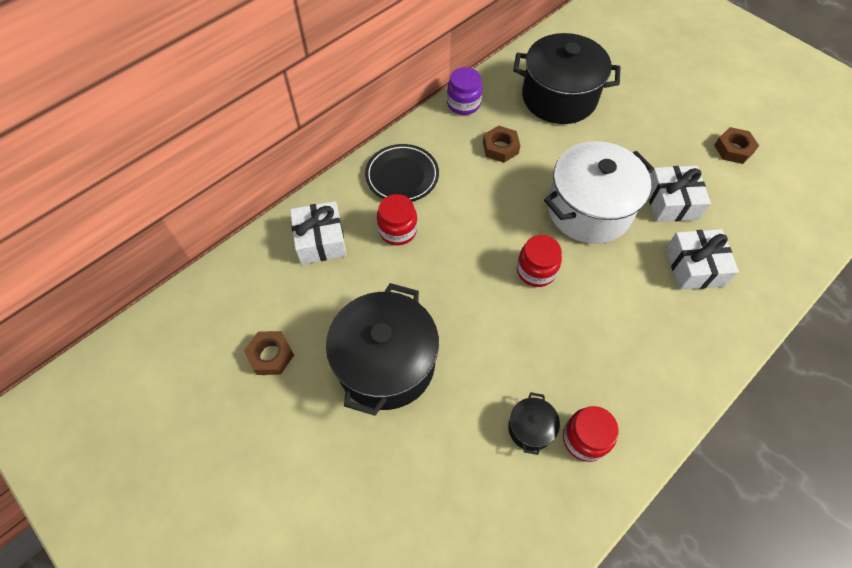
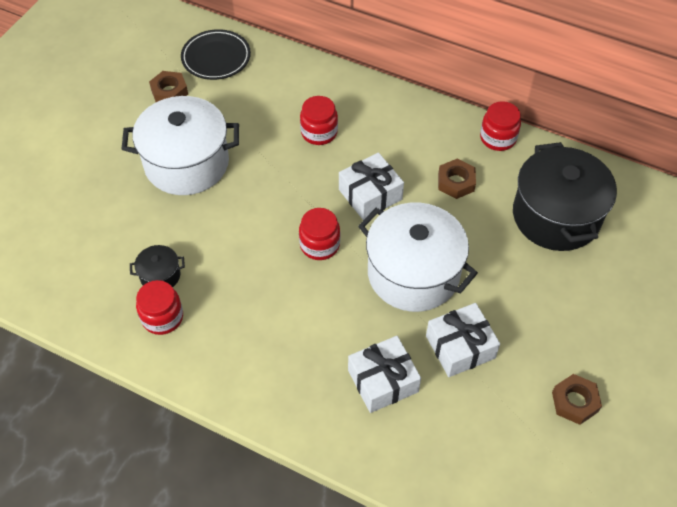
camera: 70 degrees right, 5 degrees down
(320, 240) = (285, 85): white gift -> white gift (370, 194)
(386, 363) = (186, 163): black pot -> white pot
(402, 176) = (381, 118): black plate -> black plate (216, 58)
(463, 104) = (498, 138): purple jar -> red jar

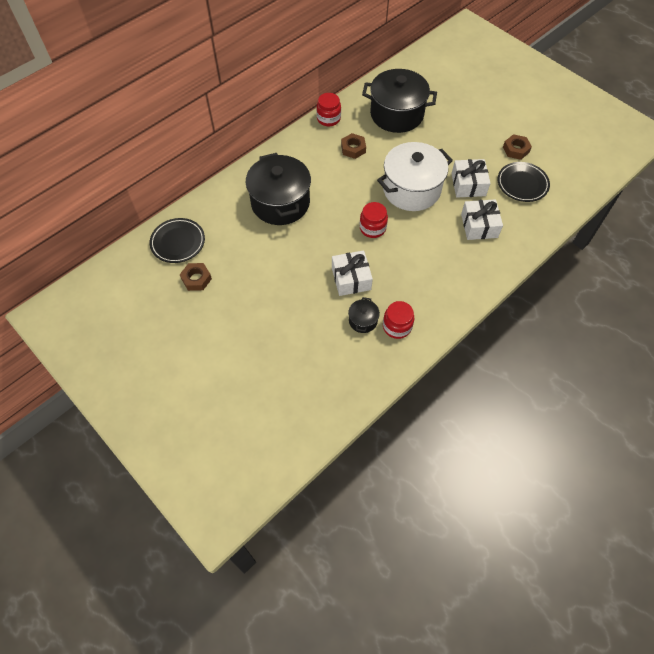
camera: 70 degrees left, 5 degrees up
(186, 163) = (271, 284): white pot -> none
(319, 132) = (280, 203): red jar -> black pot
(370, 194) = (344, 192): white gift -> white gift (351, 278)
(501, 427) = (522, 184): none -> black plate

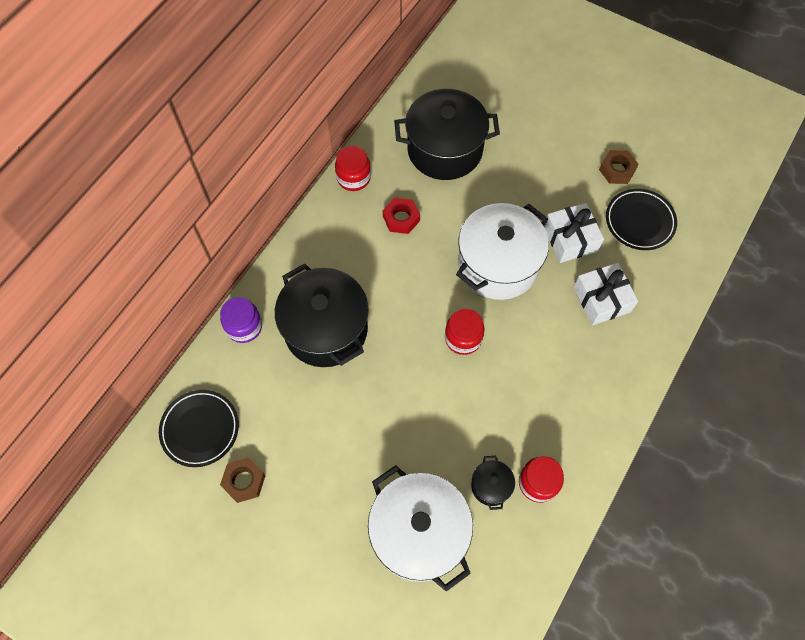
camera: 15 degrees left, 5 degrees up
(226, 190) = (244, 327): none -> purple jar
(304, 337) = (419, 533): none -> white pot
(351, 278) = (456, 425): white gift -> none
(353, 149) = (401, 218): brown nut -> red nut

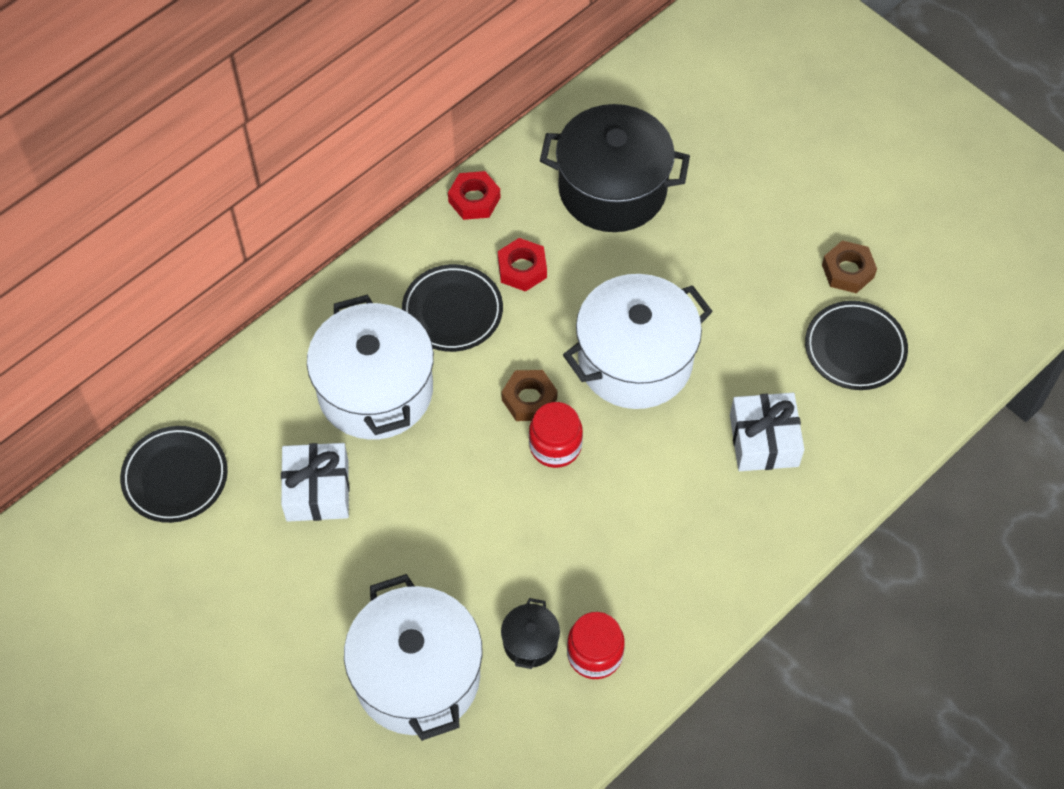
camera: 15 degrees right, 5 degrees down
(244, 327) = (269, 361): purple jar -> none
(244, 481) = (212, 555): brown nut -> brown nut (529, 399)
(326, 329) = (375, 390): black pot -> white pot
(353, 178) = (474, 199): red jar -> red nut
(362, 259) = (452, 311): none -> black plate
(570, 239) = (748, 350): white gift -> white gift (317, 490)

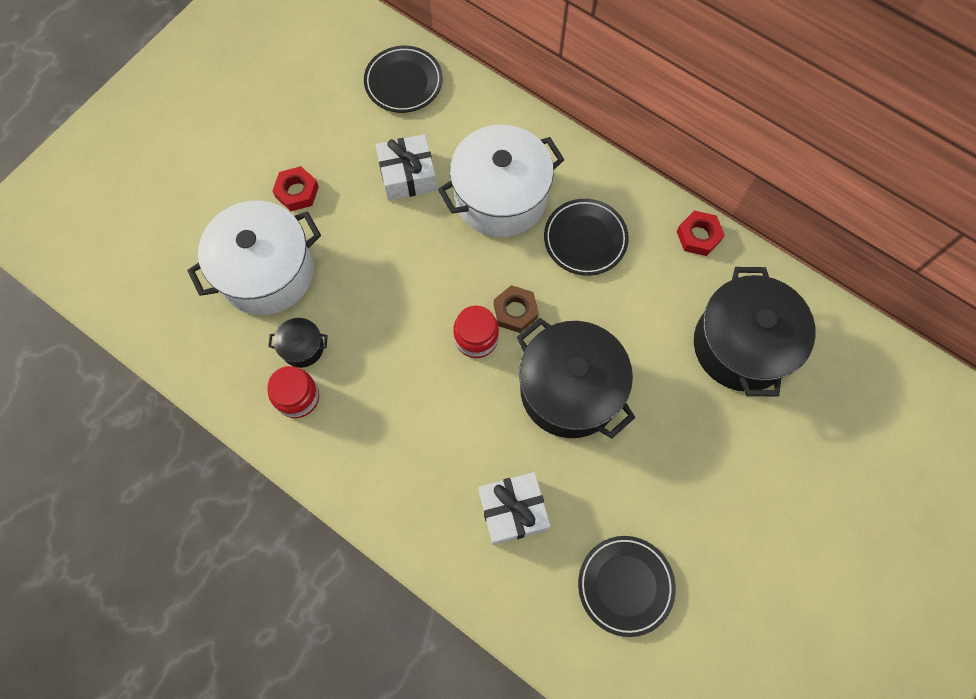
camera: 80 degrees right, 10 degrees up
(522, 269) = (639, 285): red nut -> red nut (297, 192)
(635, 361) = (569, 390): white pot -> black pot
(848, 271) = (709, 571): brown nut -> none

